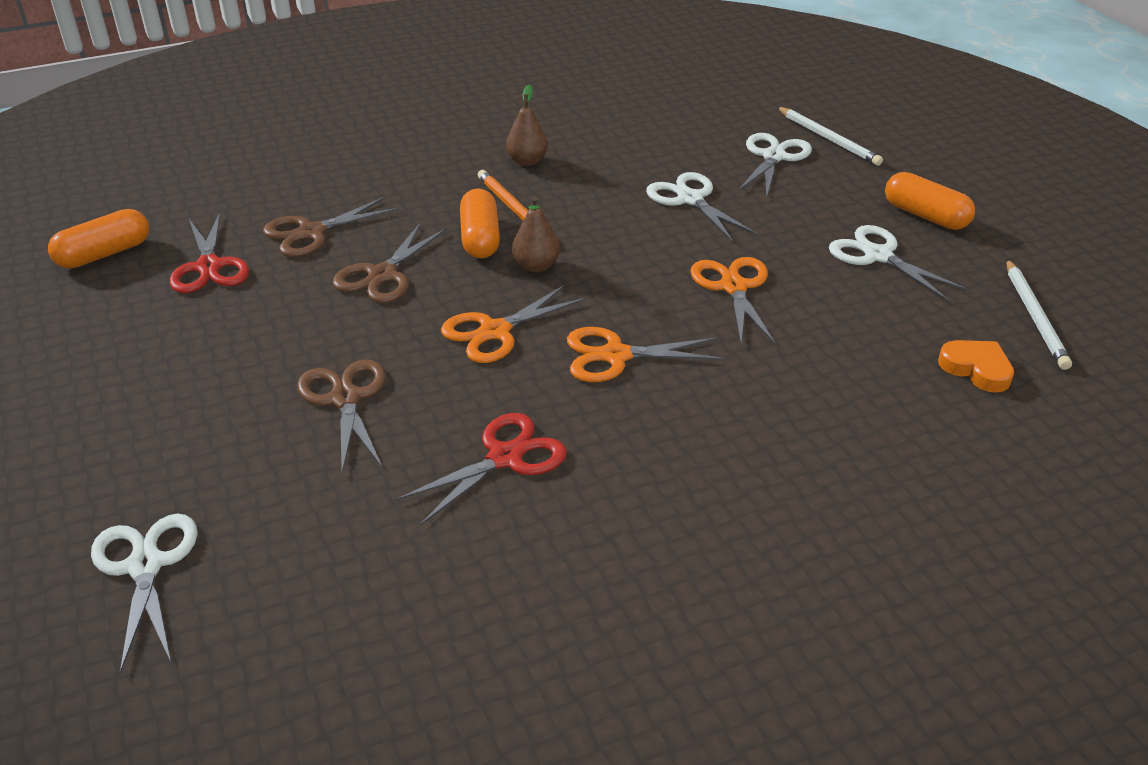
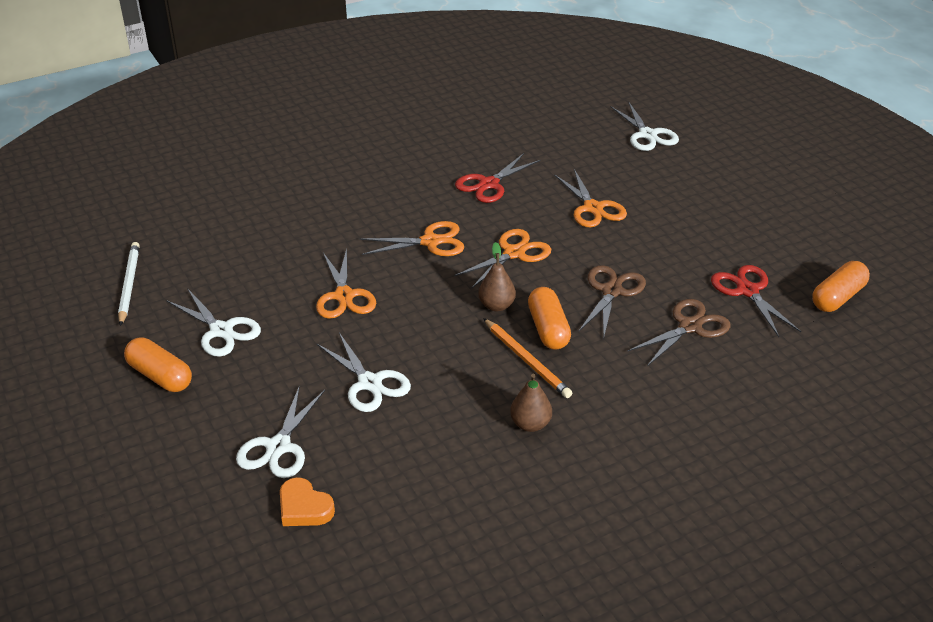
camera: 175 degrees right, 0 degrees up
(345, 399) = (593, 208): brown scissors -> orange scissors
(828, 139) = (211, 480): white pencil -> none
(976, 369) = (194, 246): orange heart -> orange heart (304, 507)

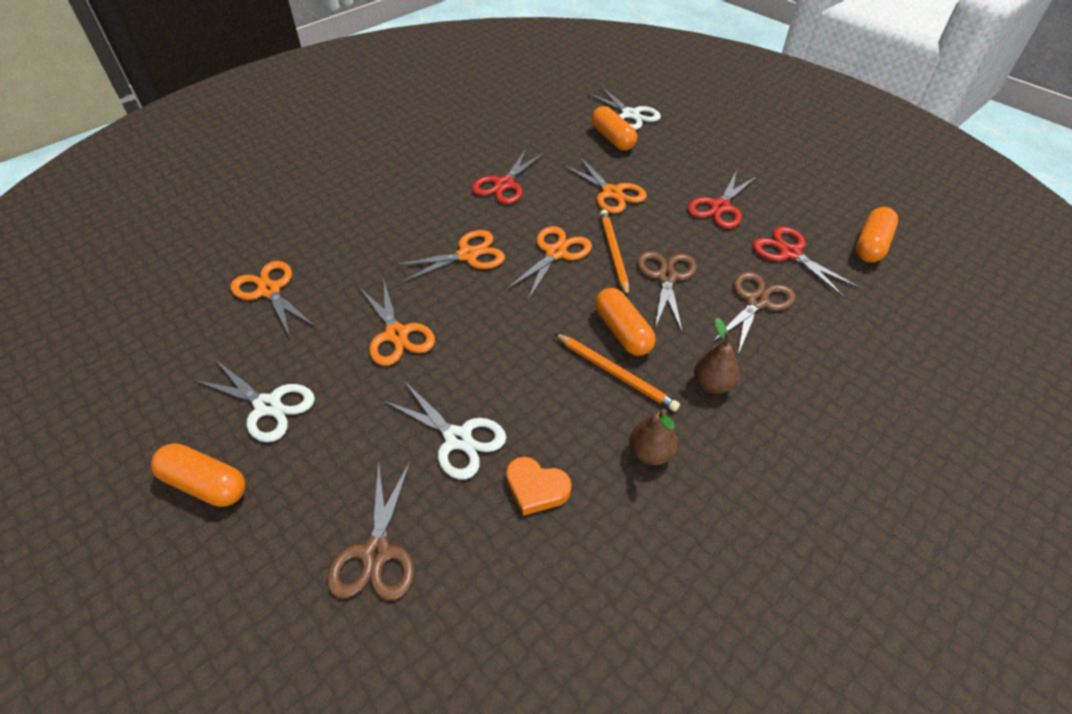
camera: 15 degrees left, 10 degrees up
(129, 284) = (144, 367): white pencil -> none
(244, 242) = (269, 290): none -> orange scissors
(278, 447) = (376, 553): white scissors -> brown scissors
(304, 507) = (432, 638): orange heart -> orange heart (536, 488)
(496, 305) = (560, 315): brown pear -> brown pear (712, 384)
(570, 262) = (613, 253): none -> orange pencil
(617, 156) = (612, 139): none -> orange capsule
(698, 238) = (720, 207): none -> red scissors

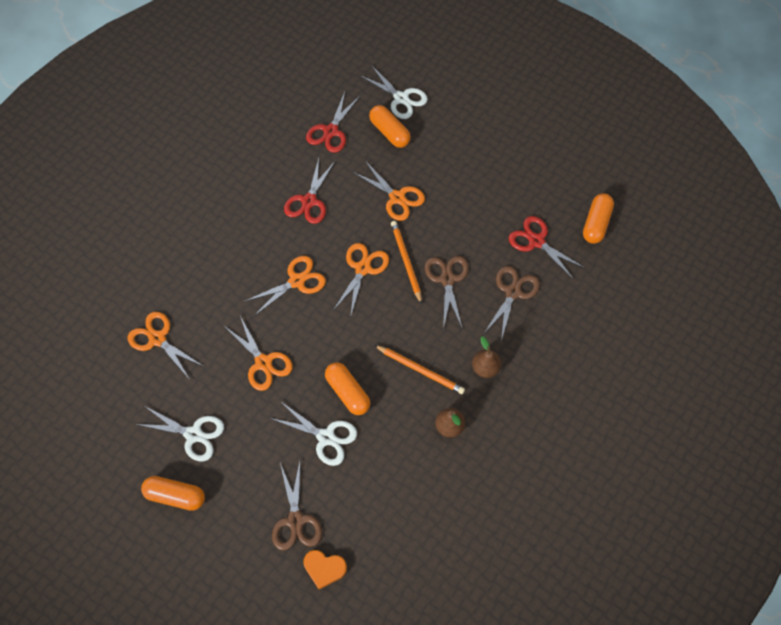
camera: 10 degrees left, 15 degrees up
(536, 488) = (382, 463): orange heart -> orange heart (324, 568)
(622, 332) = (421, 334): orange capsule -> orange capsule (347, 392)
(720, 207) = (483, 200): red scissors -> red scissors (331, 131)

